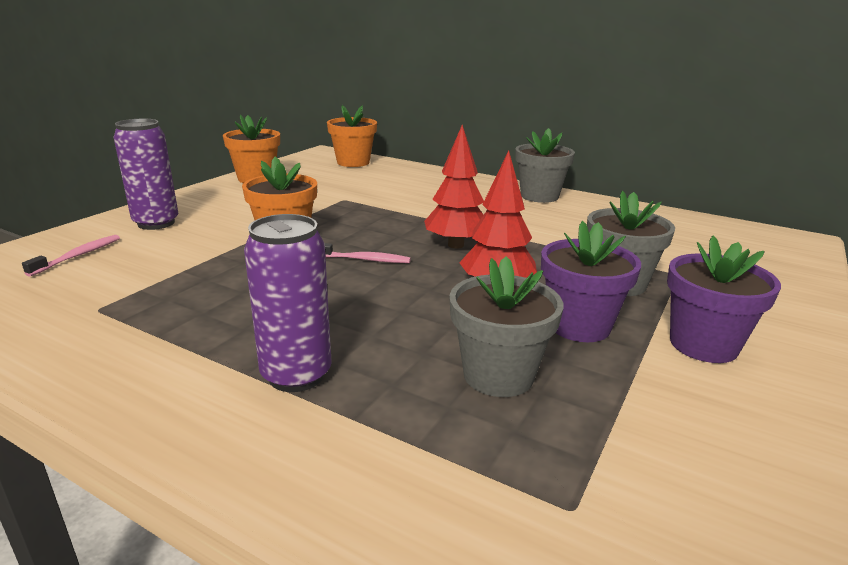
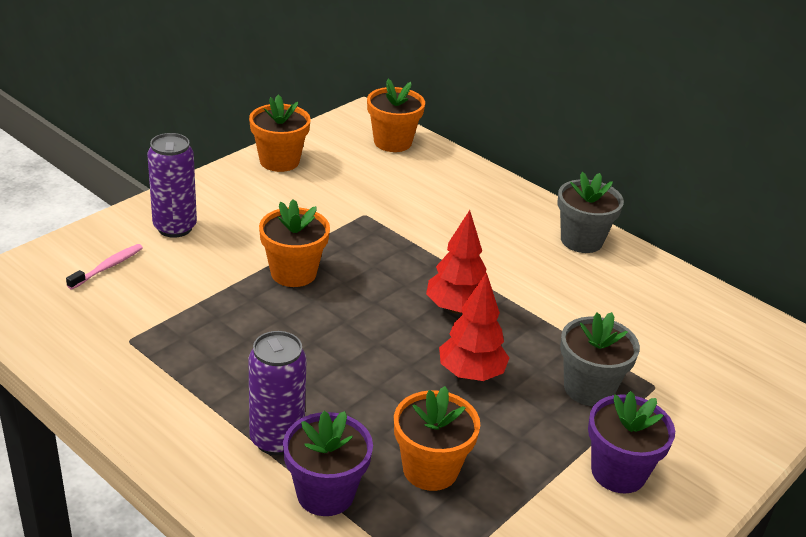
camera: 10 degrees right, 10 degrees up
(364, 260) = (361, 315): pink toothbrush -> none
(498, 375) = (430, 469): grey flower pot -> orange flower pot
(579, 326) = (522, 432): purple flower pot -> purple flower pot (325, 493)

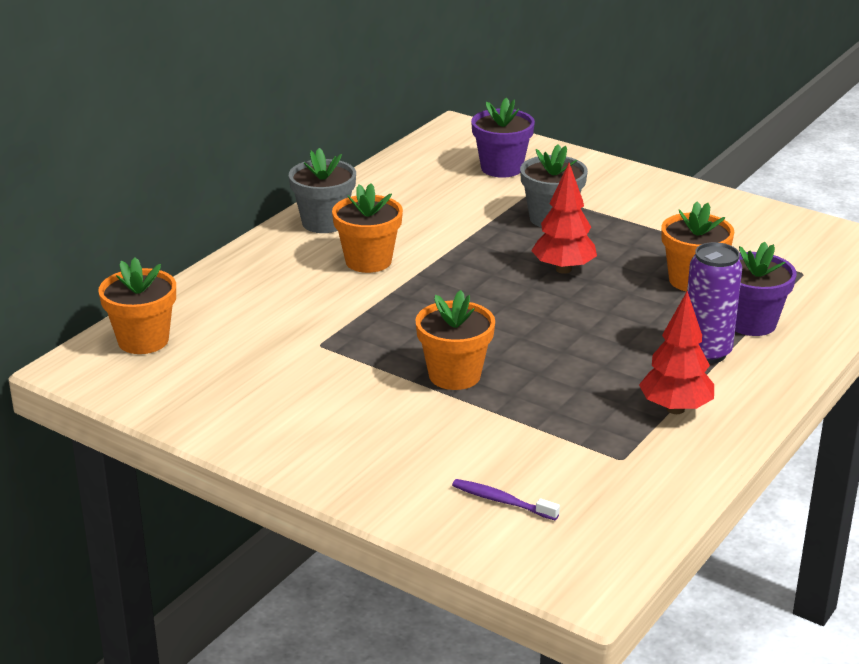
camera: 95 degrees left, 5 degrees down
(108, 267) = (501, 501): pink toothbrush -> purple toothbrush
(175, 227) = (399, 469): purple can -> none
(279, 161) = (214, 416): orange flower pot -> orange flower pot (368, 261)
(456, 308) = (470, 281): red tree -> red tree (675, 409)
(618, 472) = (643, 207): purple flower pot -> purple flower pot (501, 168)

